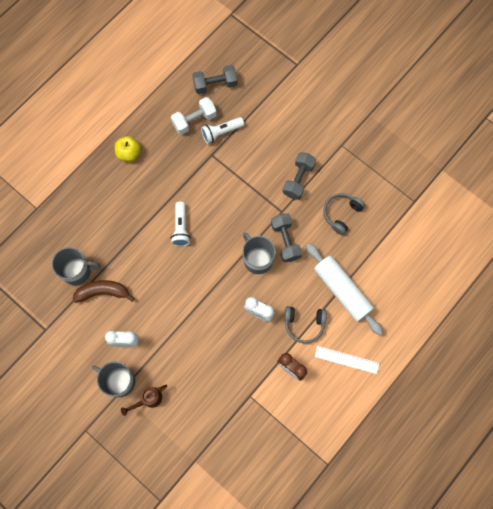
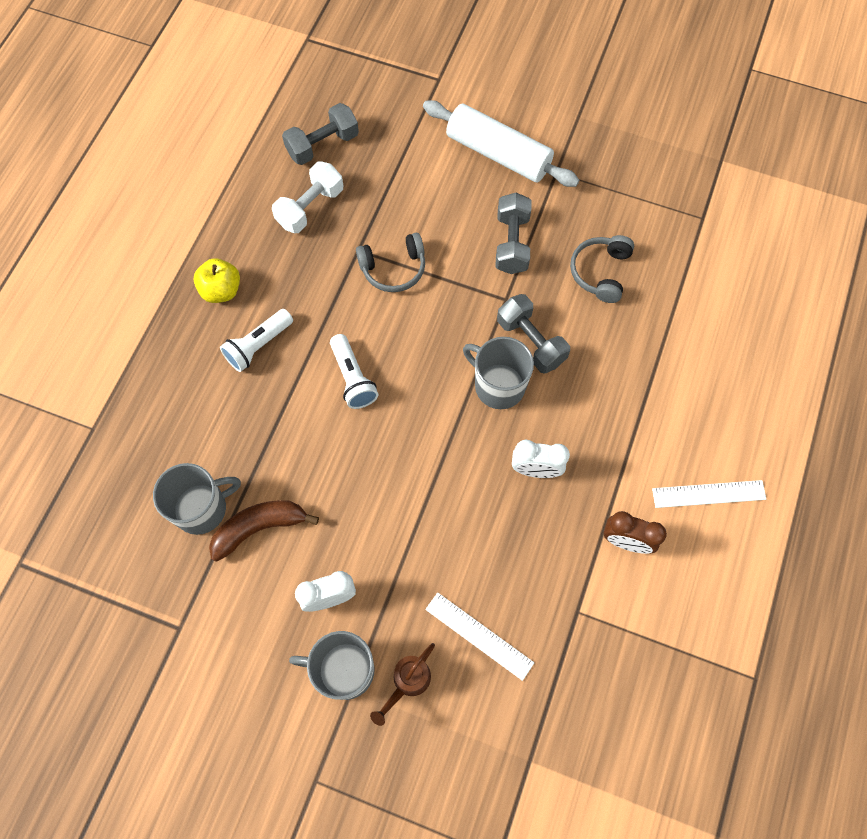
camera: 20 degrees left, 5 degrees down
(194, 389) = (479, 636): none -> white ruler
(221, 132) = (360, 212): white flashlight -> white flashlight (258, 346)
(304, 324) = (616, 462): grey headphones -> grey headphones (393, 269)
(342, 290) = (653, 388): white rolling pin -> white rolling pin (498, 154)

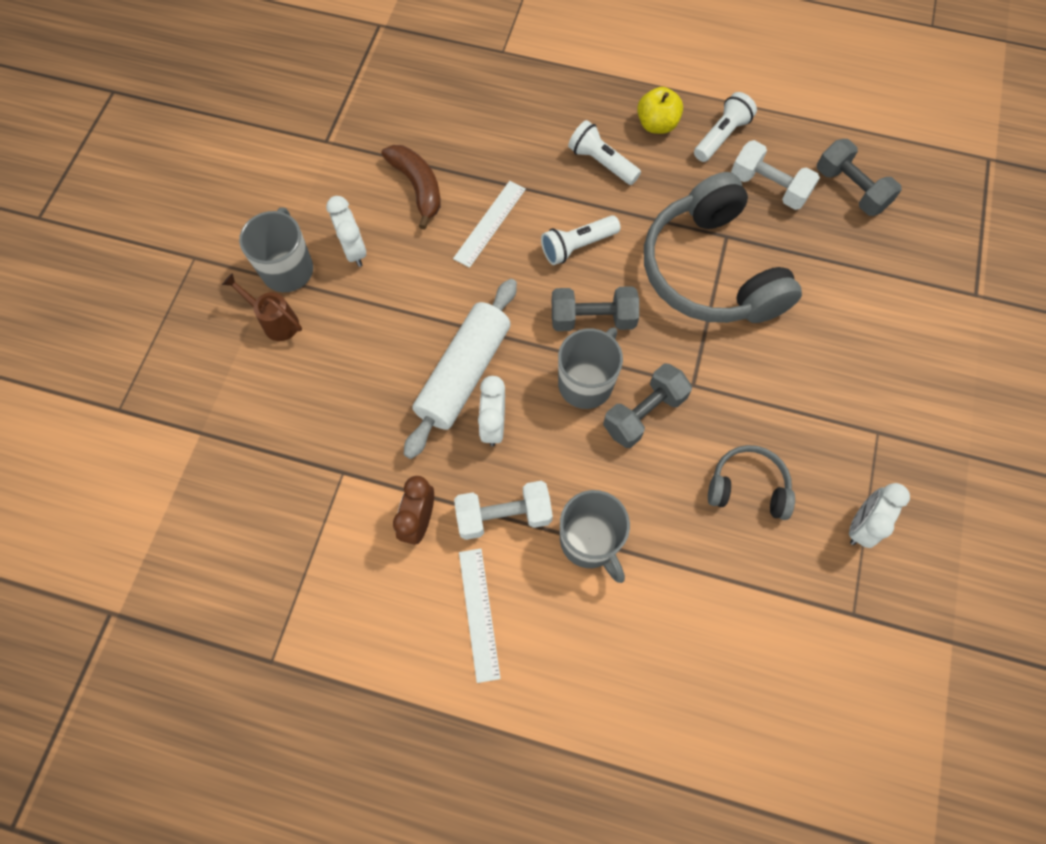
camera: 85 degrees right, 0 degrees up
(202, 508) = (434, 141): grey mug -> grey mug (590, 541)
(246, 236) = (721, 136): none -> white flashlight
(393, 269) = (710, 271): grey headphones -> grey headphones, size x2.04
(479, 636) = (318, 380): white ruler -> white ruler (489, 223)
(498, 154) = (887, 365): white rolling pin -> white rolling pin (464, 374)
(511, 243) = (767, 387): grey dumbbell -> grey dumbbell (592, 318)
(622, 467) = (504, 516): none -> white dumbbell
(633, 199) = (861, 525): none -> white clock

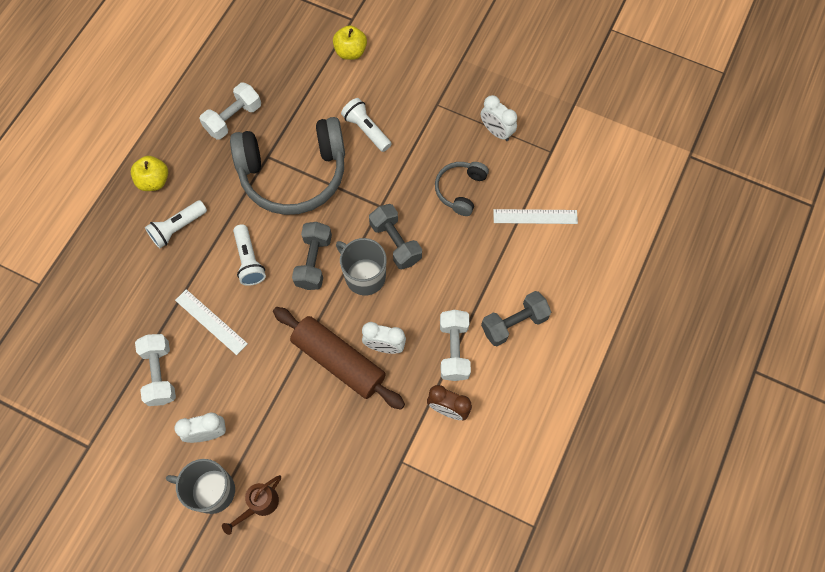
camera: 80 degrees left, 0 degrees up
(417, 187) = (160, 374): brown banana -> white dumbbell
(464, 374) = (338, 361): white rolling pin -> brown rolling pin
(479, 614) = (520, 377): white ruler -> white ruler (535, 216)
(590, 541) = (481, 296): grey mug -> none
(721, 136) = (179, 138): white flashlight -> white flashlight (366, 130)
(850, 189) = (250, 67): grey dumbbell -> grey dumbbell (514, 323)
(921, 303) = (350, 52): none -> yellow apple

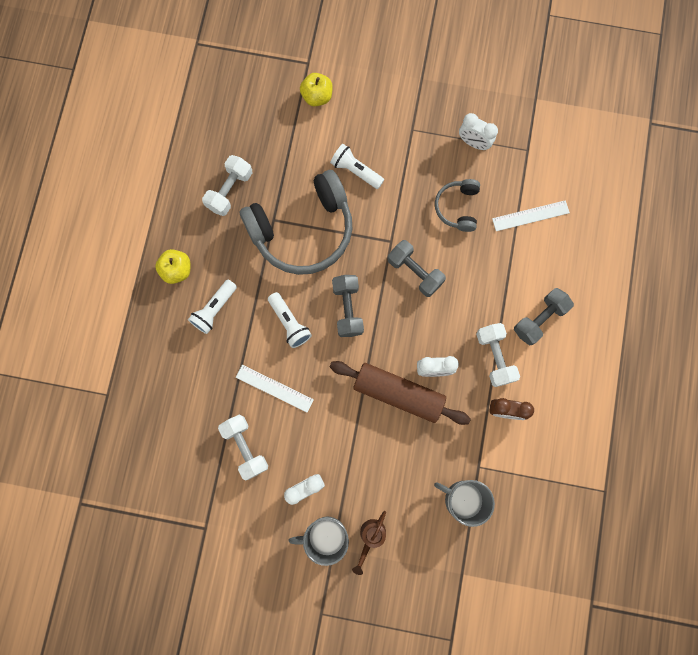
camera: 15 degrees left, 10 degrees up
(364, 276) = (396, 310): grey mug -> grey mug (462, 499)

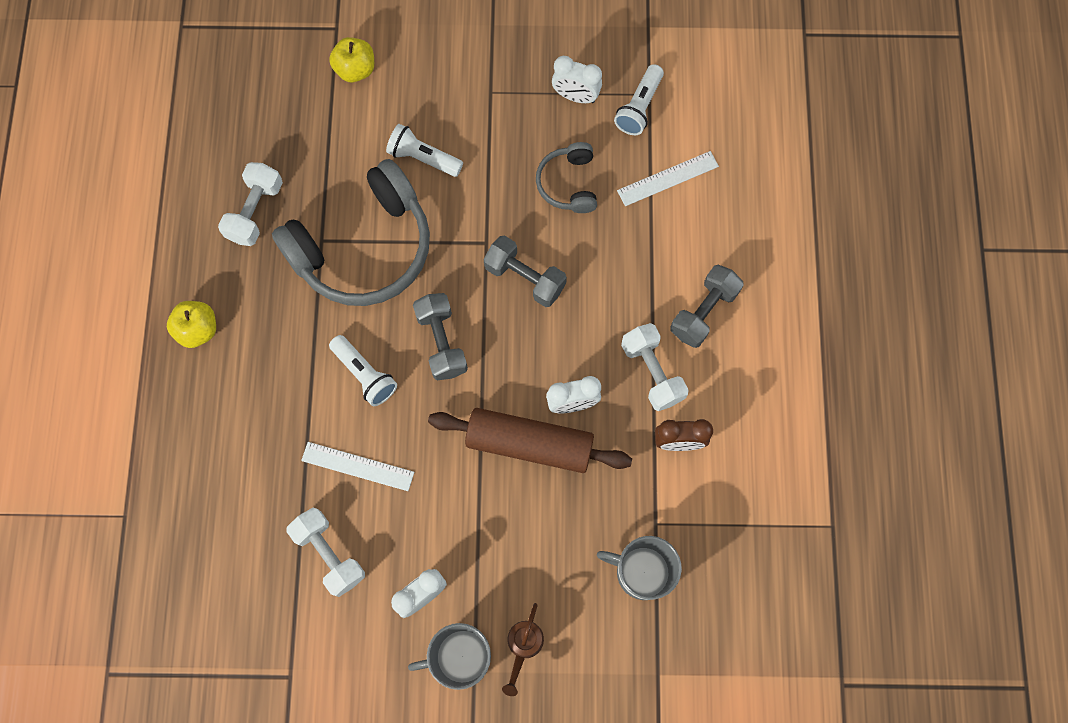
camera: 10 degrees left, 5 degrees down
(214, 309) = (258, 374): white flashlight -> white flashlight (639, 107)

